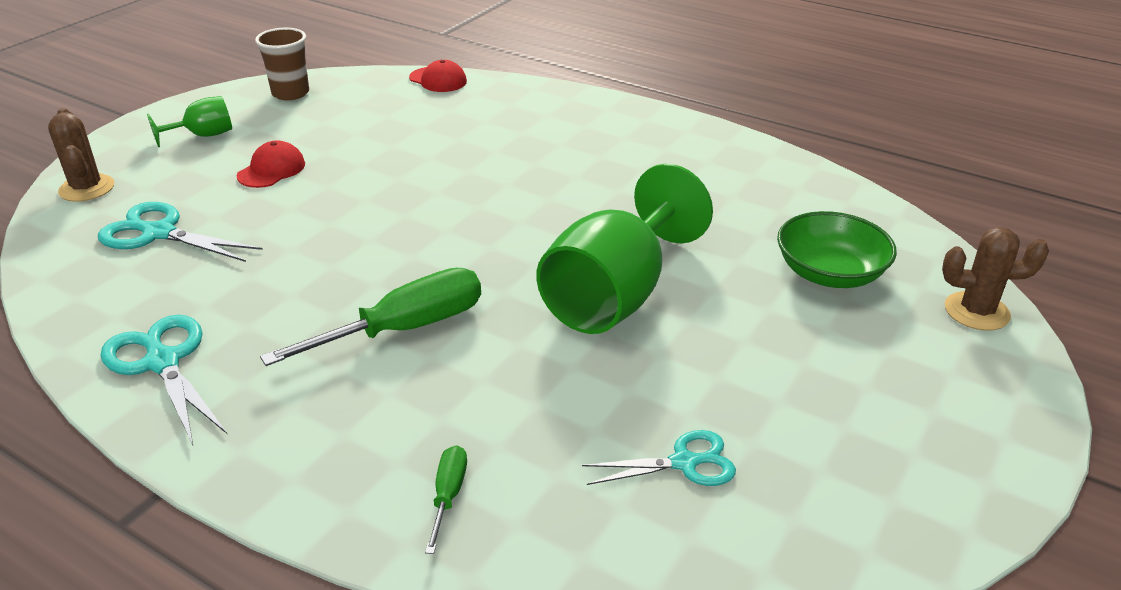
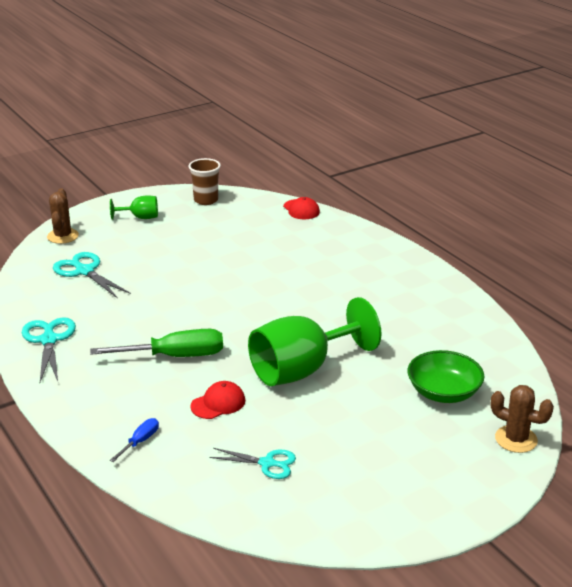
camera: 25 degrees right, 5 degrees down
(271, 170) = (164, 248): red cap -> red cap (218, 403)
(448, 496) = (140, 441): green screwdriver -> blue screwdriver

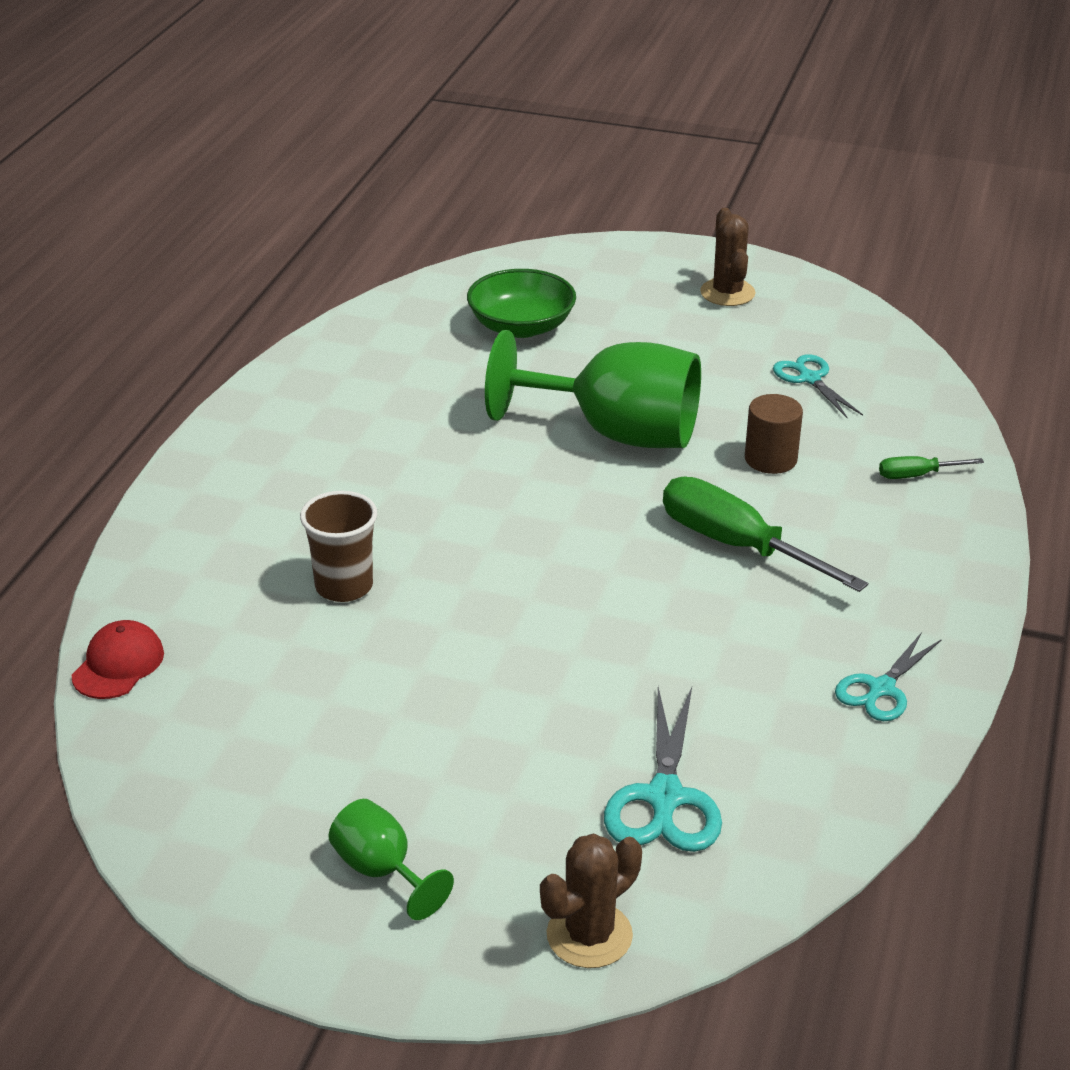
camera: 130 degrees left, 5 degrees up
(49, 340) = (881, 689): turquoise scissors -> turquoise scissors, size x0.67
(140, 441) = (917, 475): blue screwdriver -> green screwdriver
(206, 200) = (199, 822): brown cup -> brown cup (344, 586)
(218, 403) = (770, 459): red cap -> brown cylinder
(516, 439) = (546, 263): brown cactus -> brown cactus (727, 293)

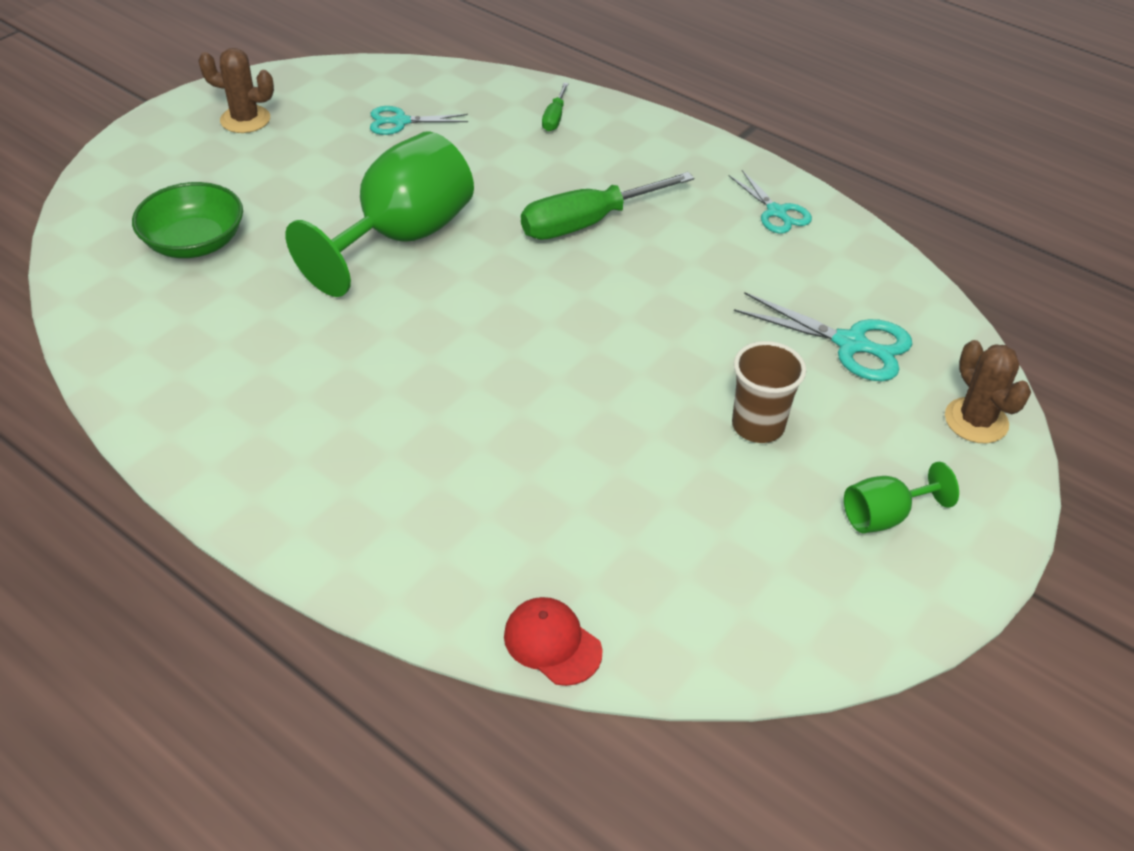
camera: 70 degrees left, 10 degrees up
(344, 586) = (518, 454): brown cup -> brown cup (758, 426)
(770, 459) = (491, 173): brown cylinder -> none

